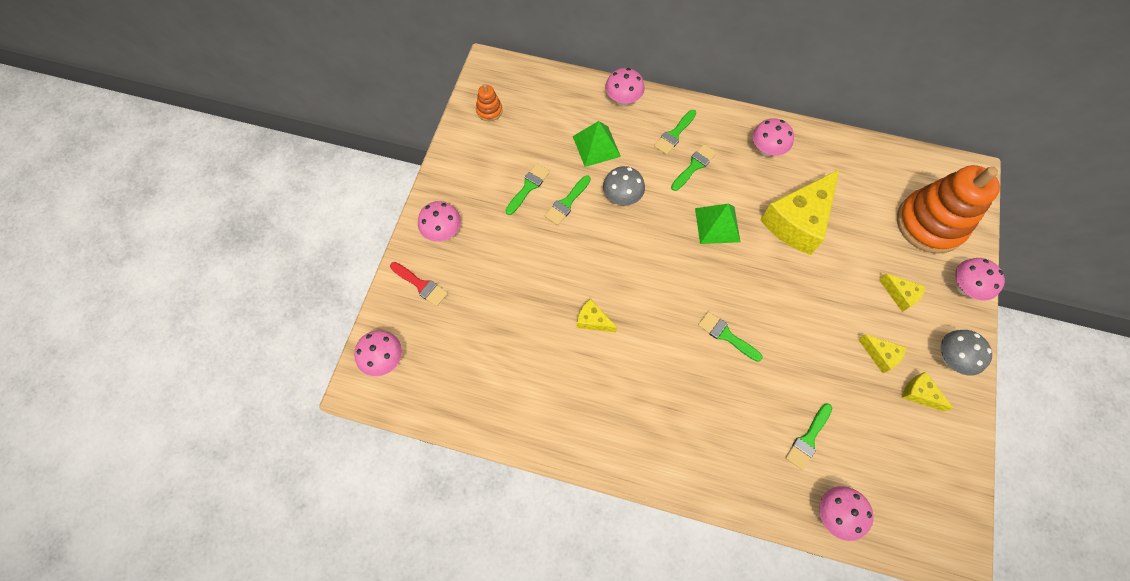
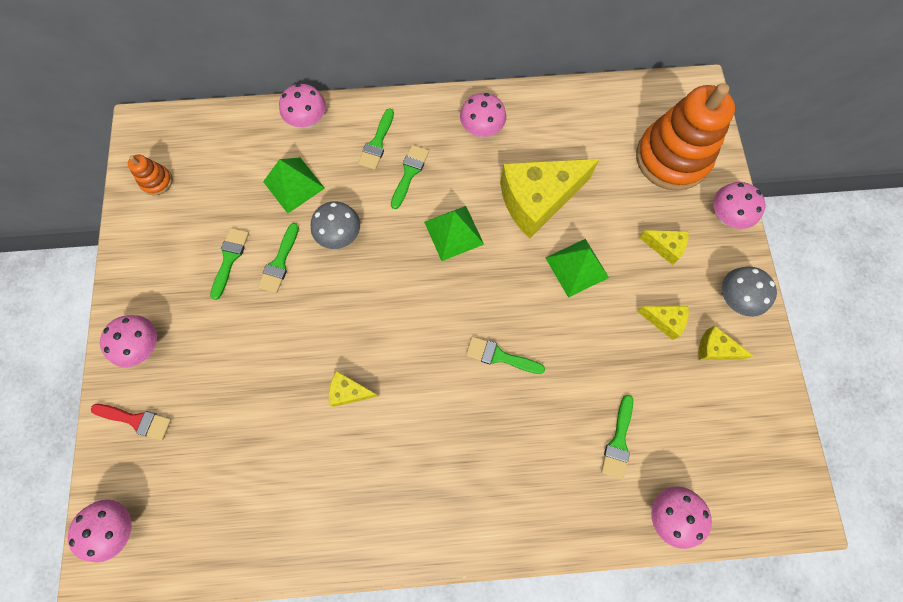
camera: 20 degrees left, 5 degrees up
(797, 221) = (537, 200): yellow cheese -> yellow cheese turned 45 degrees clockwise
(815, 286) = (576, 267): none -> green pyramid

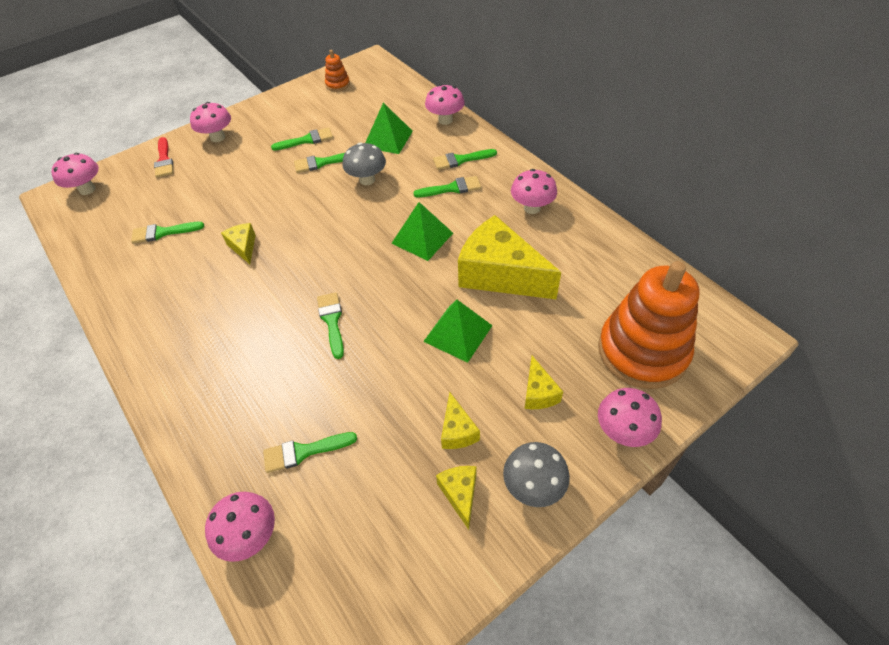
camera: 60 degrees right, 20 degrees down
(266, 464) = (163, 232): none -> green brush

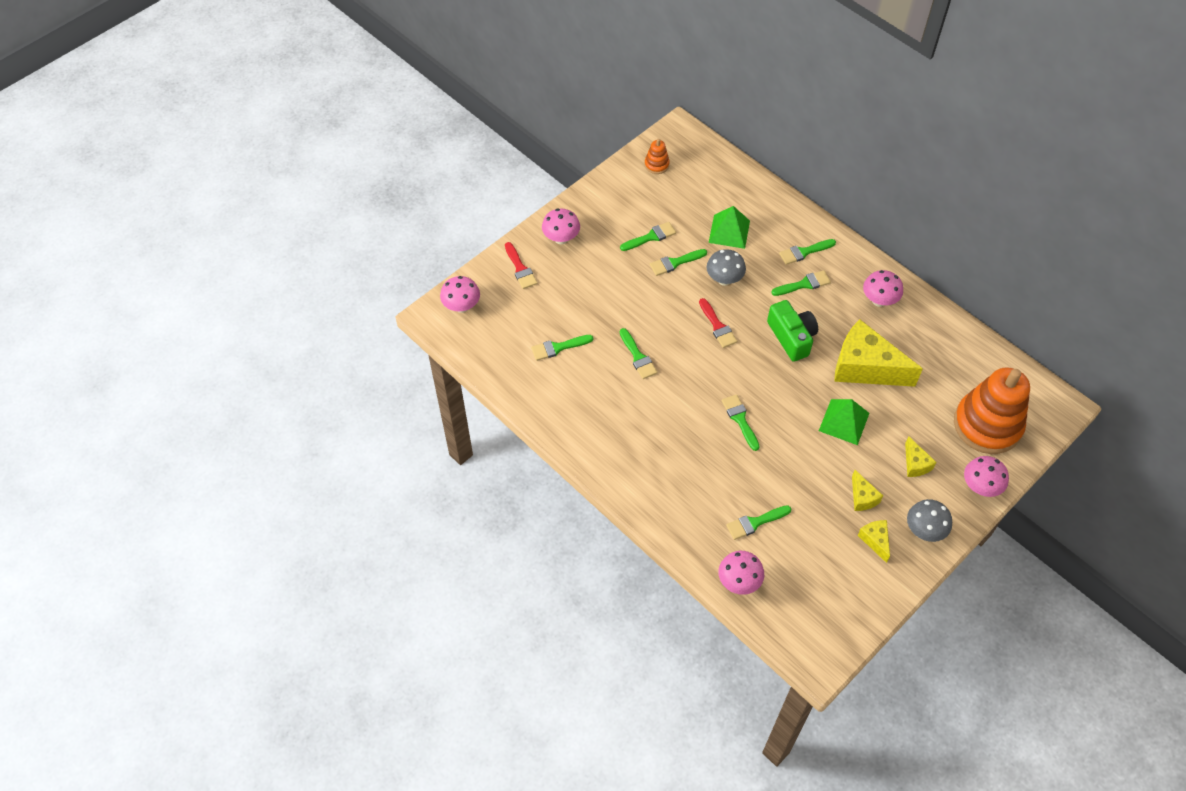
camera: 10 degrees left, 5 degrees up
(243, 247) = (638, 357): yellow cheese -> green brush
(343, 222) = (717, 326): none -> red brush
(422, 238) = (792, 337): green pyramid -> green camera
(445, 120) = (777, 205): pink mushroom -> none

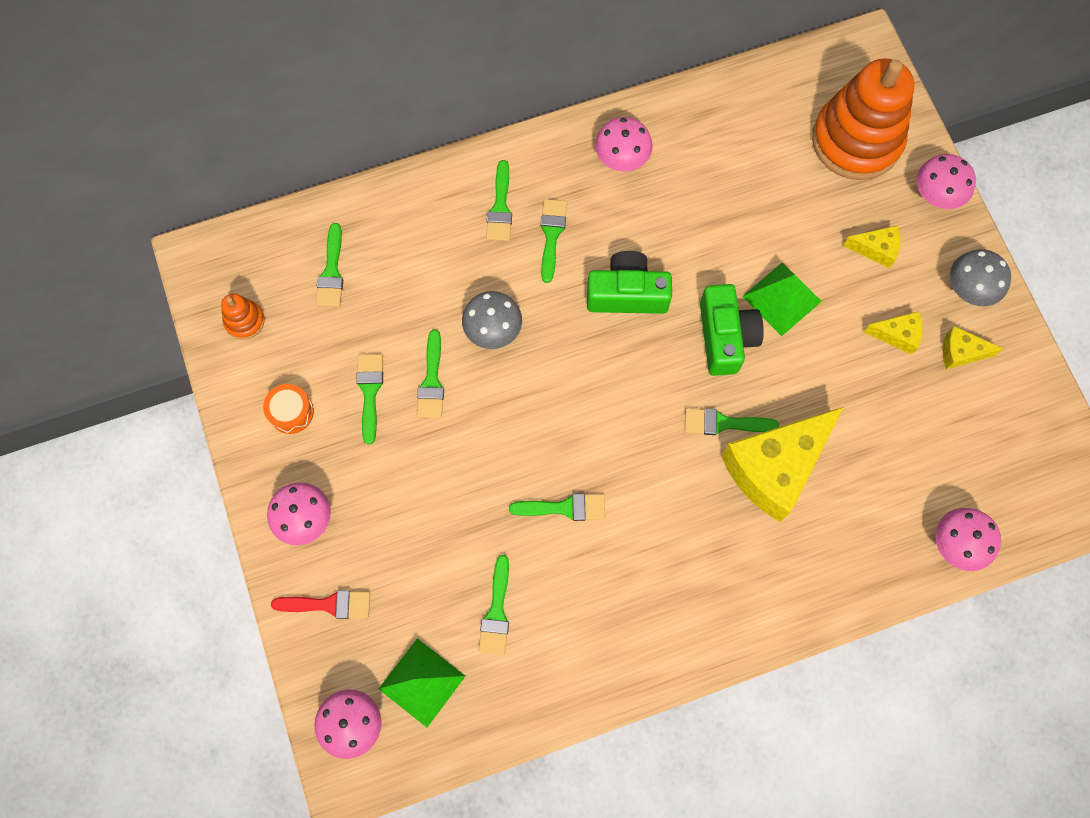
camera: 65 degrees left, 15 degrees up
(617, 207) = (291, 412): none -> orange drum
(717, 326) = (565, 378): red brush -> none
(729, 231) = (416, 283): green pyramid -> green pyramid (422, 682)
(755, 523) = (881, 482): green brush -> green brush (331, 272)
(797, 400) = (725, 337): none -> green camera
(865, 367) = (714, 230): yellow cheese -> yellow cheese (775, 468)

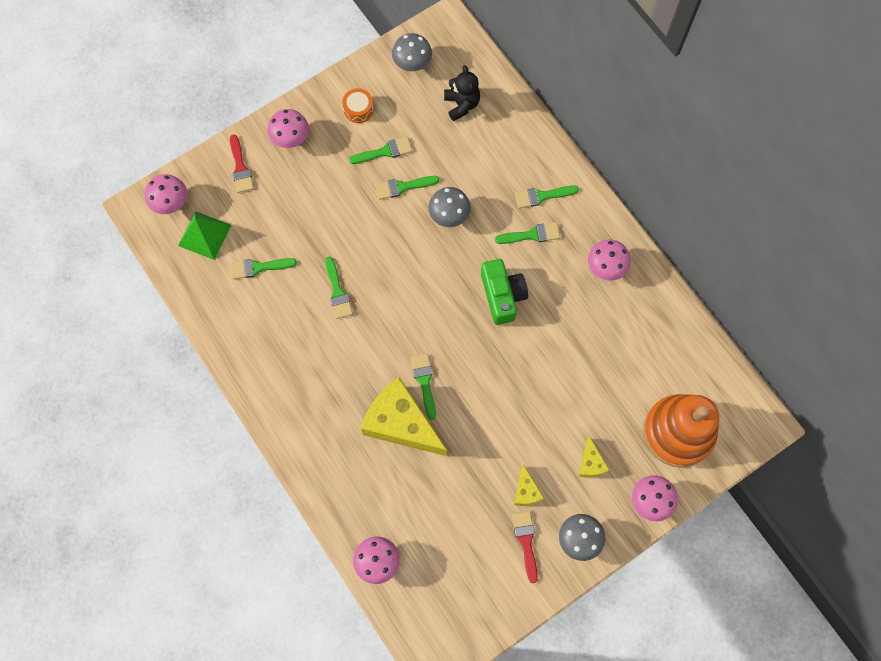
camera: 75 degrees right, 0 degrees up
(244, 321) = (412, 64): orange stacking toy -> grey mushroom
(331, 272) = (461, 104): green brush -> black teddy bear
(725, 337) = (489, 369): green camera -> none
(781, 298) = (530, 402): green pyramid -> none
(961, 352) = (526, 541): yellow cheese -> red brush

